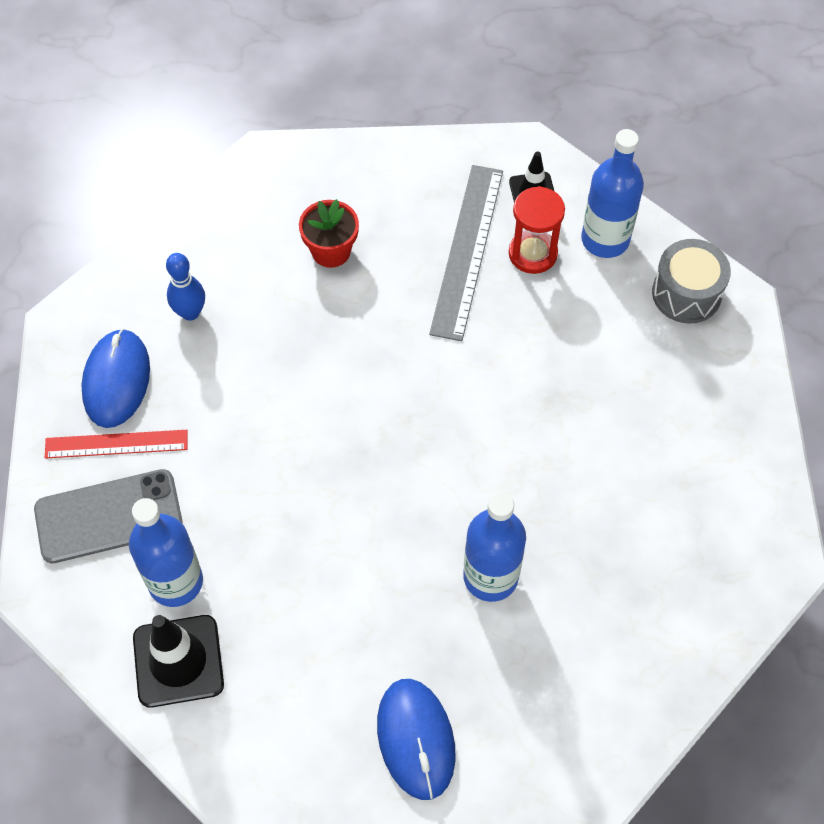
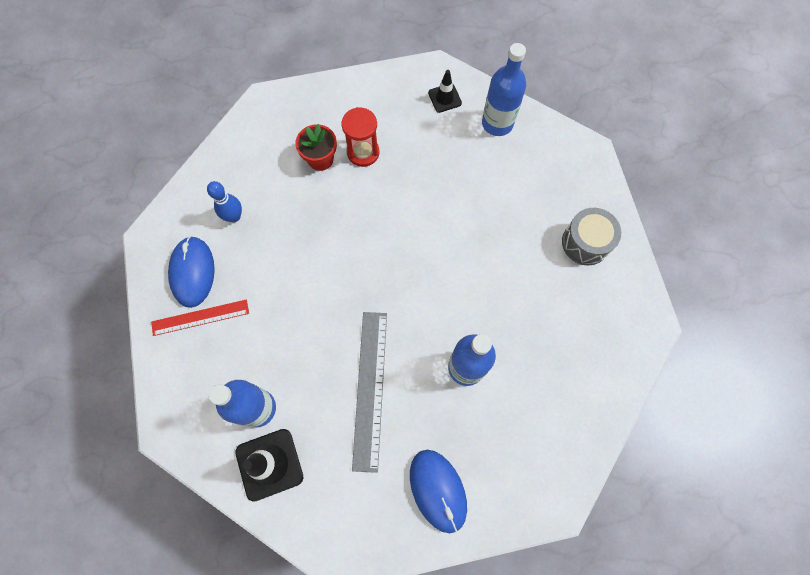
camera: 10 degrees left, 10 degrees up
(108, 516) = (204, 370): grey phone -> none
(467, 250) = (409, 145): grey ruler -> grey ruler (370, 389)
(532, 253) = (452, 140): red hourglass -> red hourglass (363, 152)
(686, 293) = (556, 152): grey drum -> grey drum (585, 243)

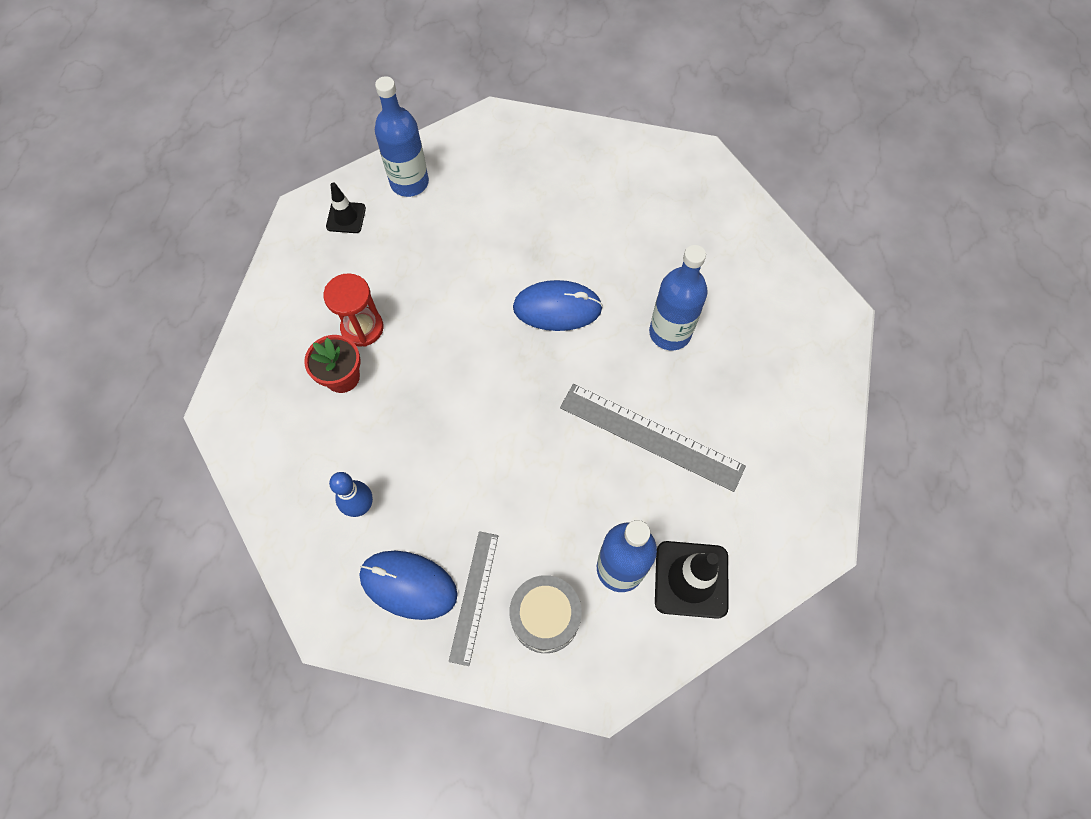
camera: 65 degrees left, 5 degrees down
(200, 317) = (474, 596): red ruler -> grey ruler
(438, 490) = (786, 414): blue mouse -> blue mouse (557, 308)
(585, 243) = (589, 168): grey drum -> grey drum (545, 617)

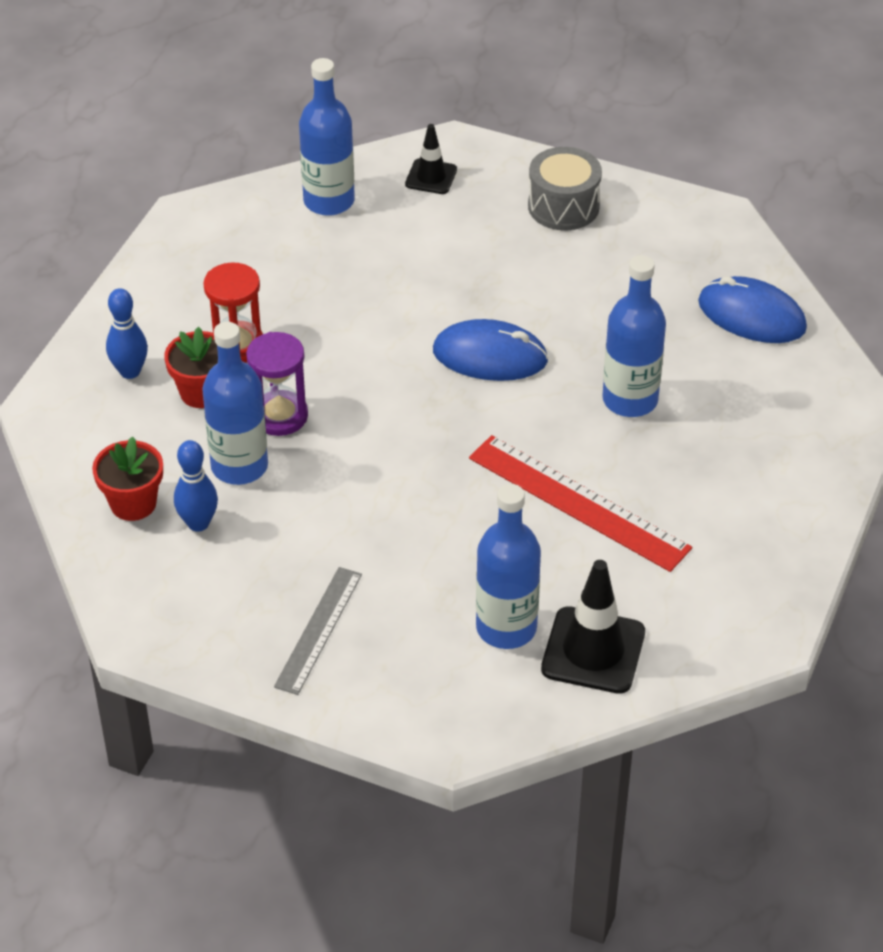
camera: 10 degrees right, 20 degrees down
(282, 366) = (130, 371): none -> blue bowling pin
(305, 495) = (133, 503): none -> red flower pot
(346, 217) = (240, 228): black traffic cone -> black traffic cone (431, 177)
(384, 444) = (239, 466): none -> blue bottle
(407, 390) = (280, 416): none -> purple hourglass
(408, 585) = (241, 607): blue mouse -> blue mouse (751, 315)
(545, 617) = (401, 662): grey drum -> grey drum (563, 206)
(651, 436) = (578, 503): grey ruler -> red ruler

